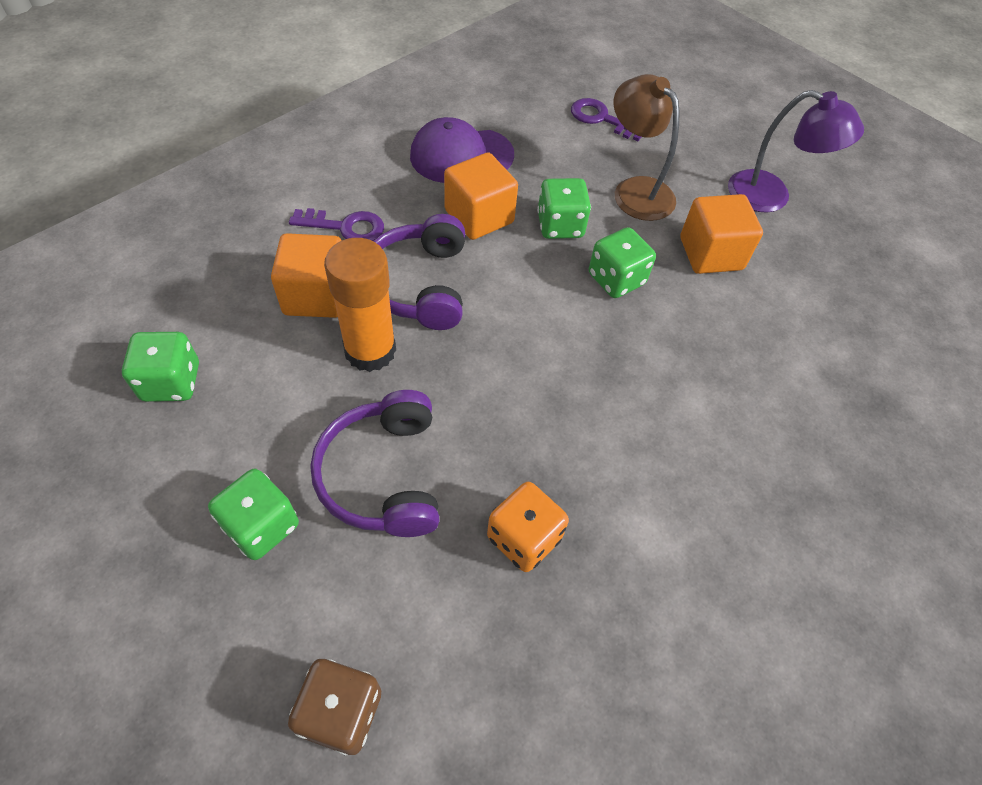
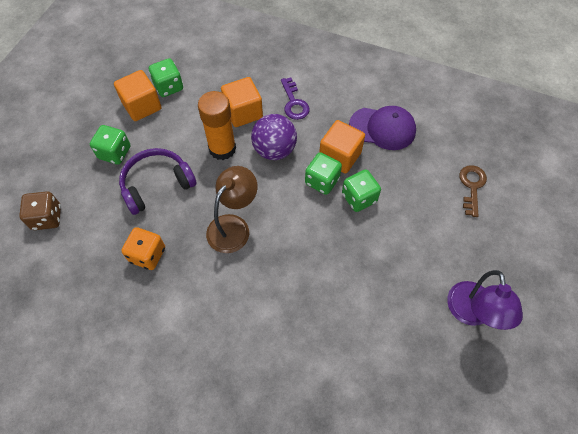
camera: 70 degrees right, 5 degrees up
(418, 285) = (274, 150): purple headphones -> purple ball
(461, 155) = (382, 128): purple cap -> purple cap turned 135 degrees clockwise
(601, 119) = (472, 186): purple key -> brown key
(616, 279) = (334, 241): green dice -> green dice (322, 181)
(635, 190) = (417, 228): brown lamp -> brown lamp (233, 226)
(711, 254) = (389, 288): orange cube -> orange cube (142, 106)

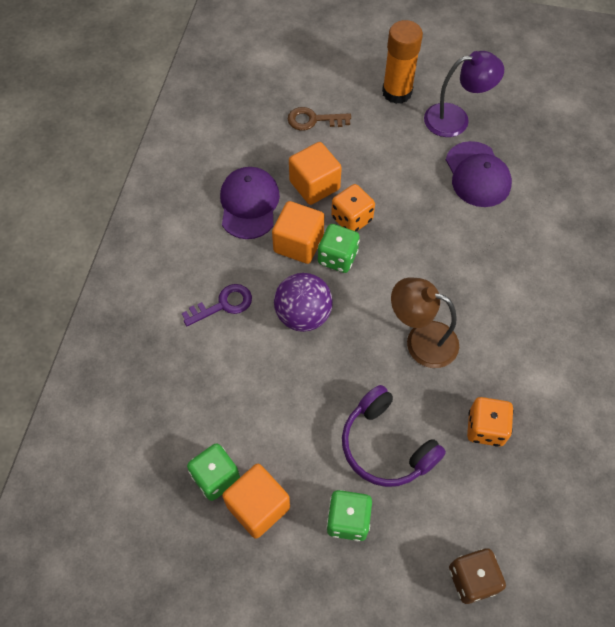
camera: 100 degrees left, 0 degrees up
(222, 148) = (313, 377): orange glue stick -> orange glue stick (397, 92)
(243, 112) = (248, 364): orange cube -> orange cube (314, 185)
(359, 198) = (351, 219): green dice -> orange dice
(398, 316) = (477, 175): none -> purple cap

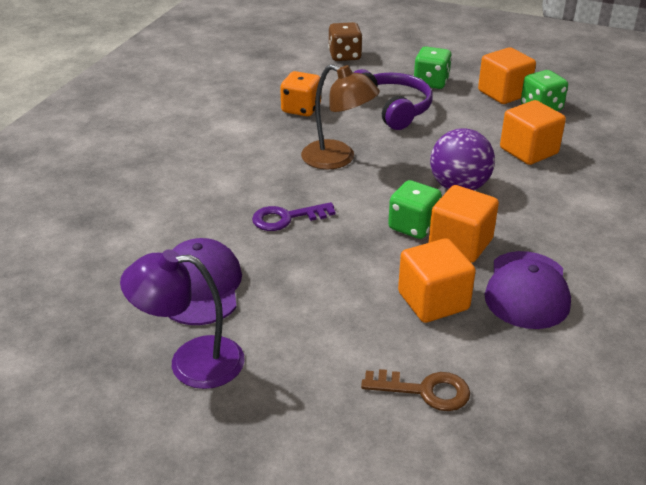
camera: 170 degrees left, 25 degrees down
(223, 304) = (549, 203): purple key -> purple key (286, 218)
(236, 384) = (528, 151): none -> orange cube
(351, 219) = (388, 259): orange dice -> none
(397, 92) = (269, 419): orange glue stick -> none

